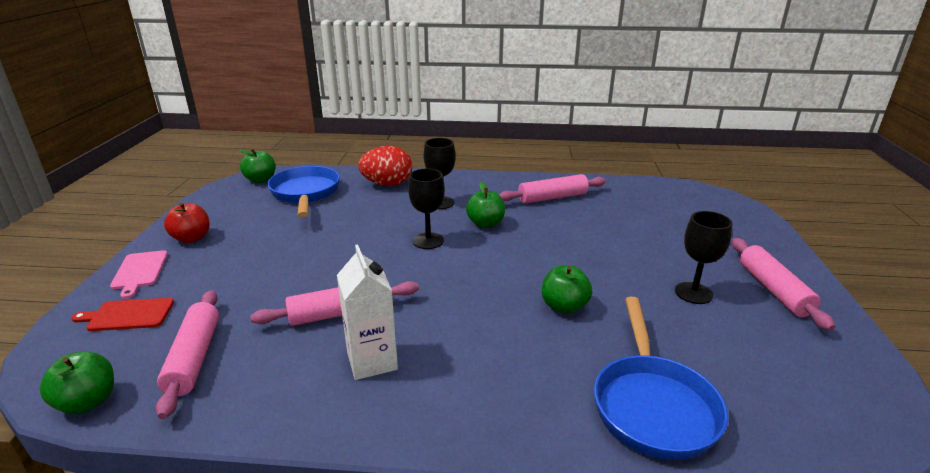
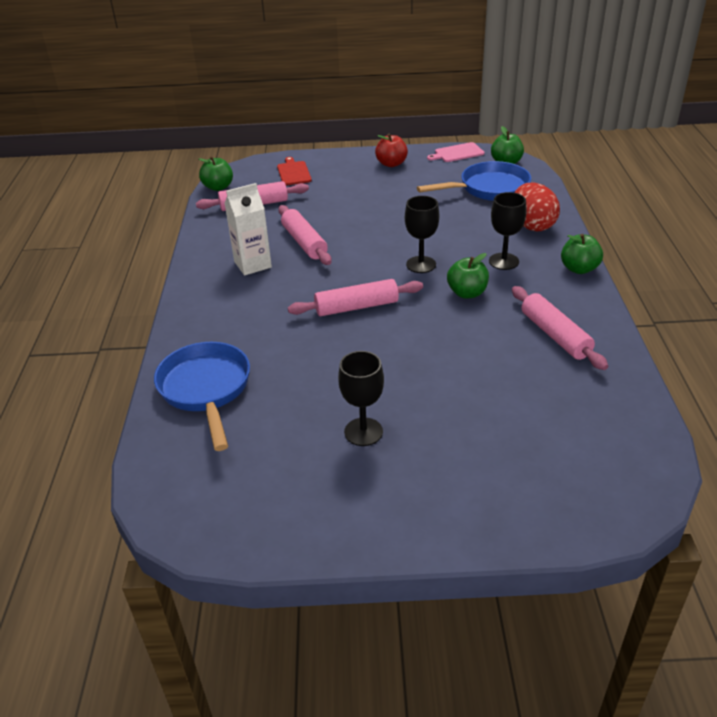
camera: 85 degrees right, 10 degrees up
(139, 271) = (342, 160): pink cutting board -> pink cutting board (457, 153)
(564, 306) = (327, 346): green apple -> green apple (579, 269)
(653, 405) = (206, 390): blue pan -> blue pan turned 75 degrees clockwise
(774, 290) = (382, 500): pink rolling pin -> pink rolling pin (356, 307)

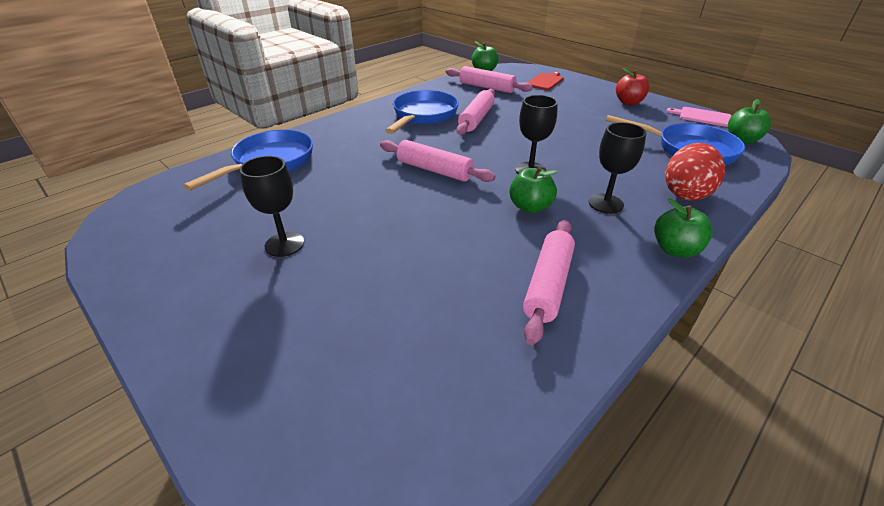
camera: 45 degrees right, 0 degrees up
(252, 264) = (423, 115): white carton -> blue pan

